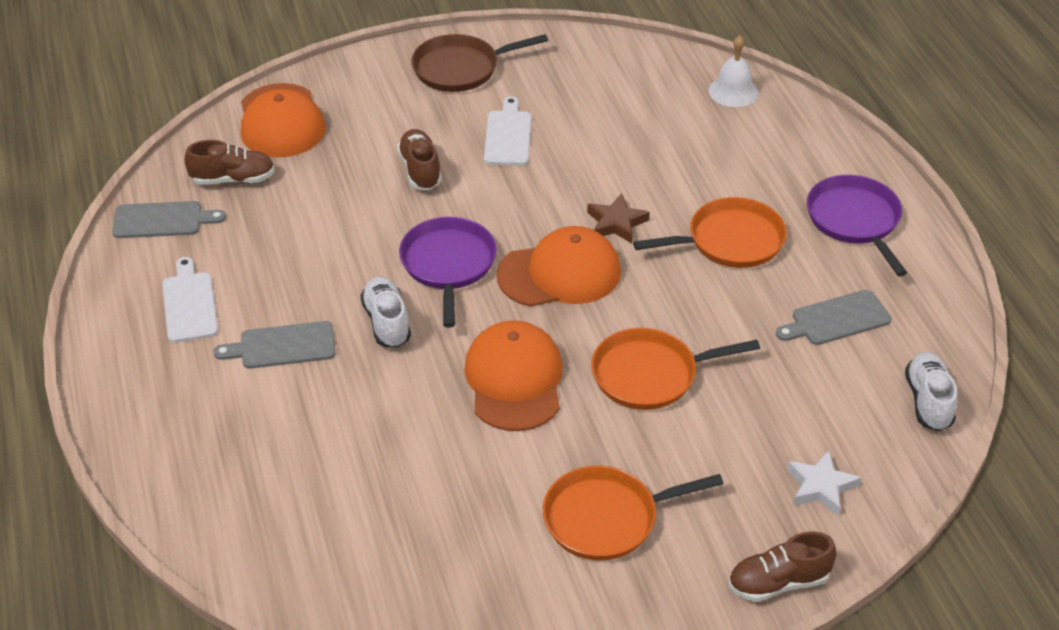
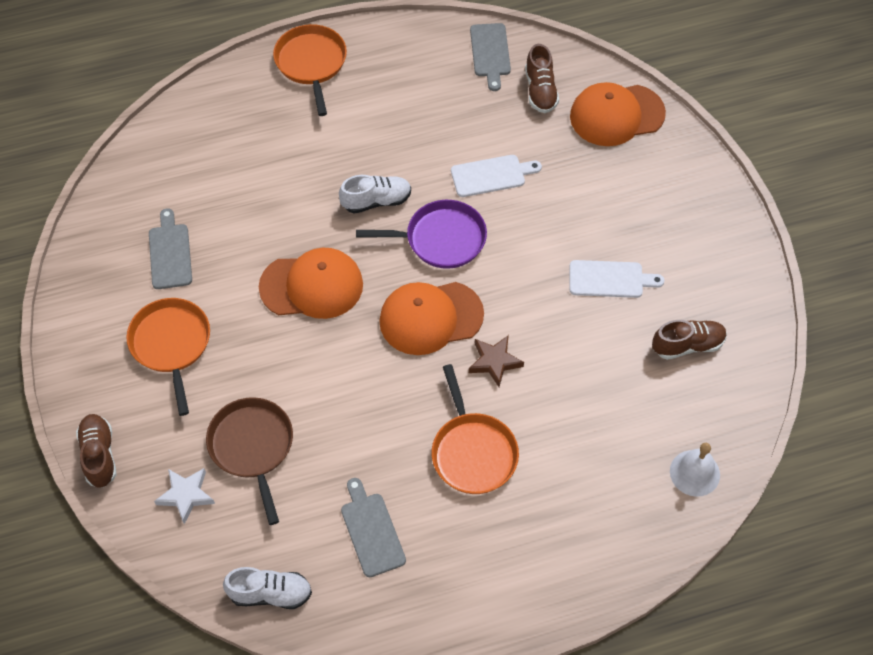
camera: 90 degrees right, 15 degrees up
(189, 304) = (399, 80): white cutting board -> white cutting board (491, 175)
(282, 346) = (353, 138): grey cutting board -> grey cutting board (170, 253)
(420, 170) = (558, 215): brown shoe -> brown shoe (687, 345)
(460, 69) = (705, 240): brown pan -> brown pan (252, 447)
(559, 273) = (430, 318): orange cap -> orange cap turned 90 degrees clockwise
(649, 375) = (312, 380): orange pan -> orange pan (311, 63)
(855, 220) = (503, 564): purple pan -> none

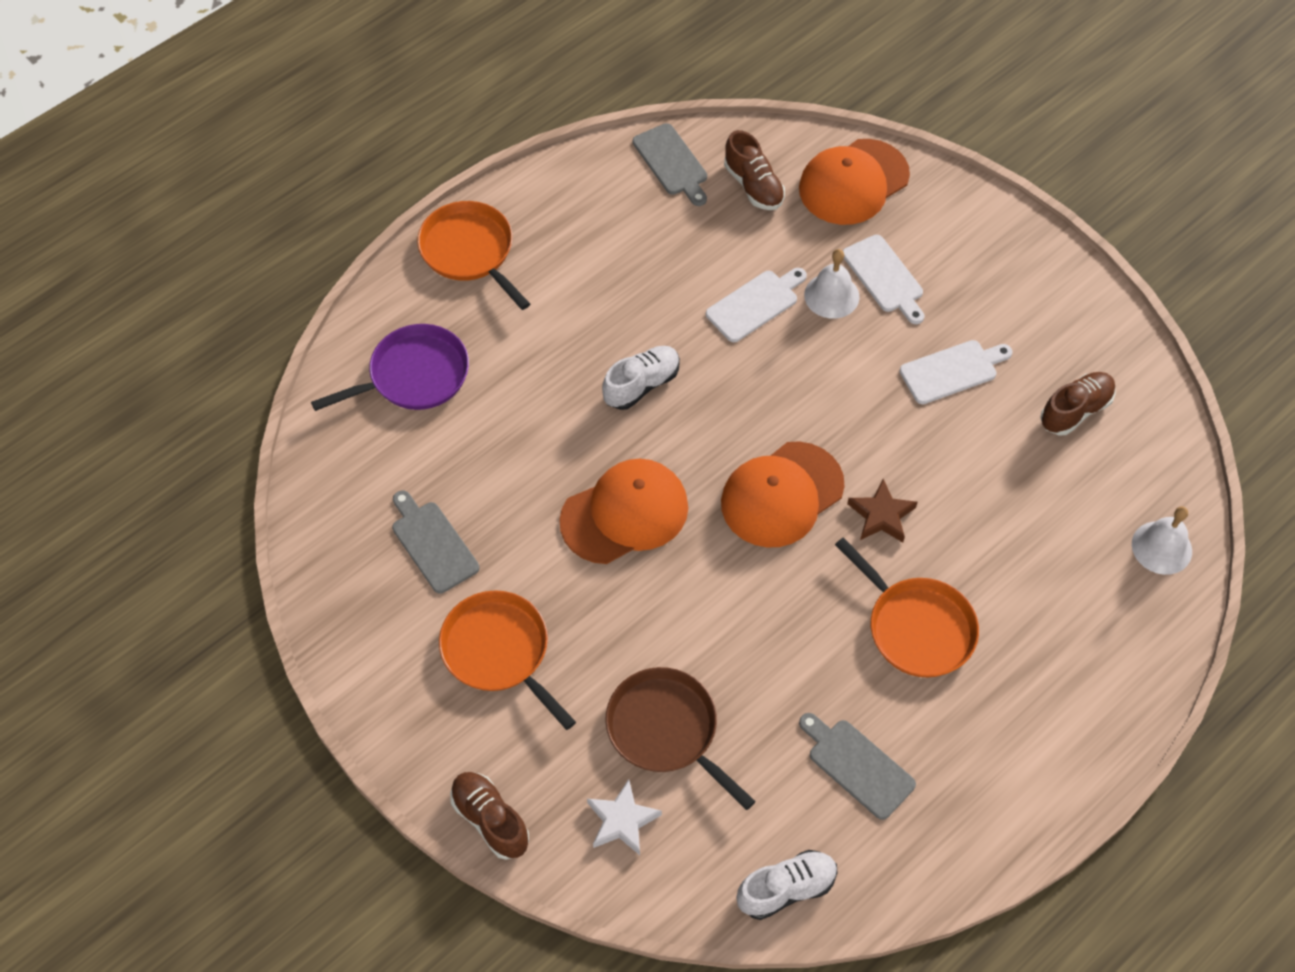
camera: 25 degrees left, 0 degrees up
(441, 239) = (741, 399): purple pan -> purple pan (414, 375)
(551, 190) = (831, 295): none -> white bell
(599, 192) = (884, 277): none -> white cutting board

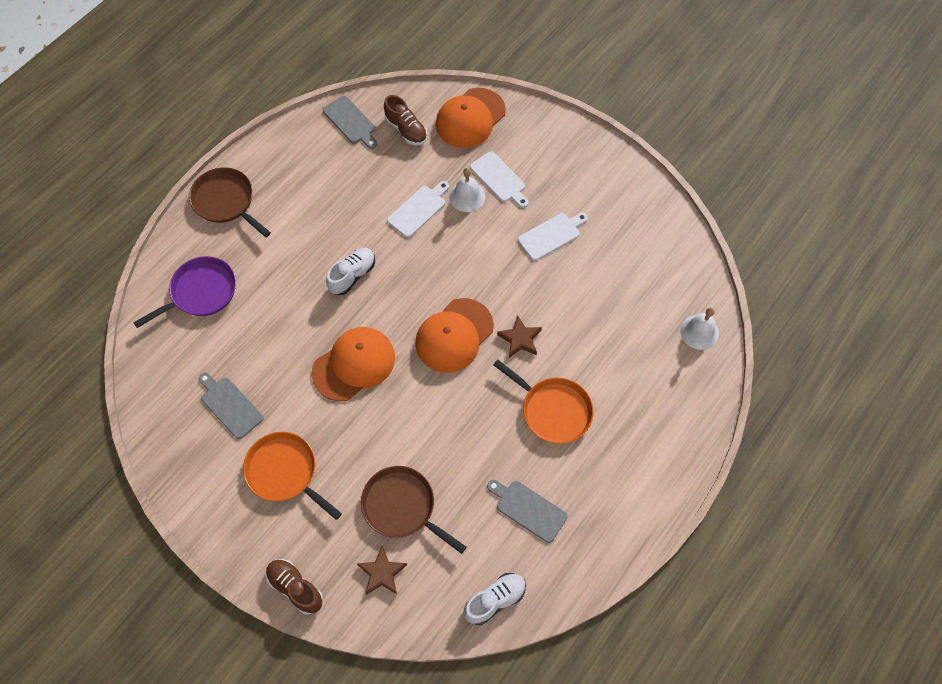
camera: 10 degrees left, 5 degrees up
(469, 251) = (226, 201): orange pan -> brown pan
(622, 821) = (382, 573): white star -> brown star
(1075, 410) = (632, 250): brown shoe -> none

